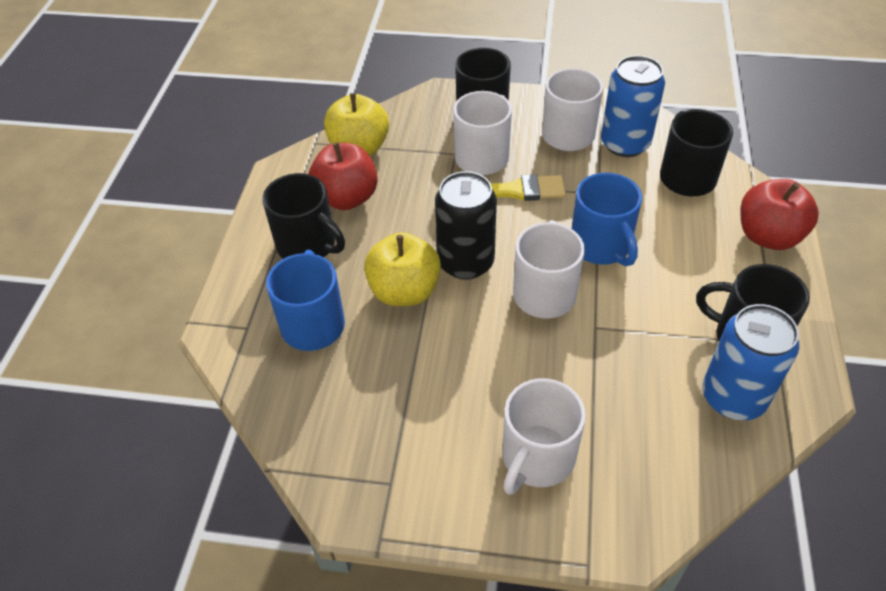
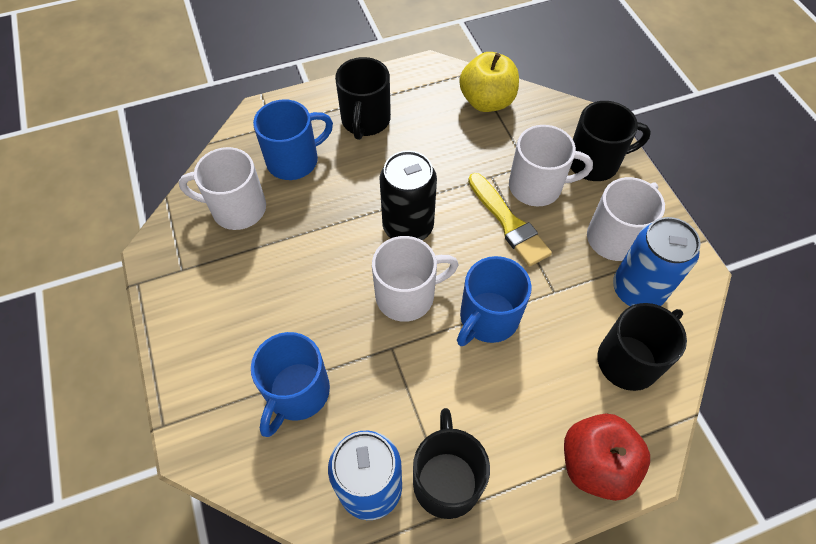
camera: 60 degrees right, 10 degrees up
(346, 198) = (427, 120): red apple -> none
(404, 291) = (355, 200): yellow apple -> none
(537, 458) = (241, 354): white mug -> white mug (237, 208)
(608, 422) = (297, 393): none -> blue mug

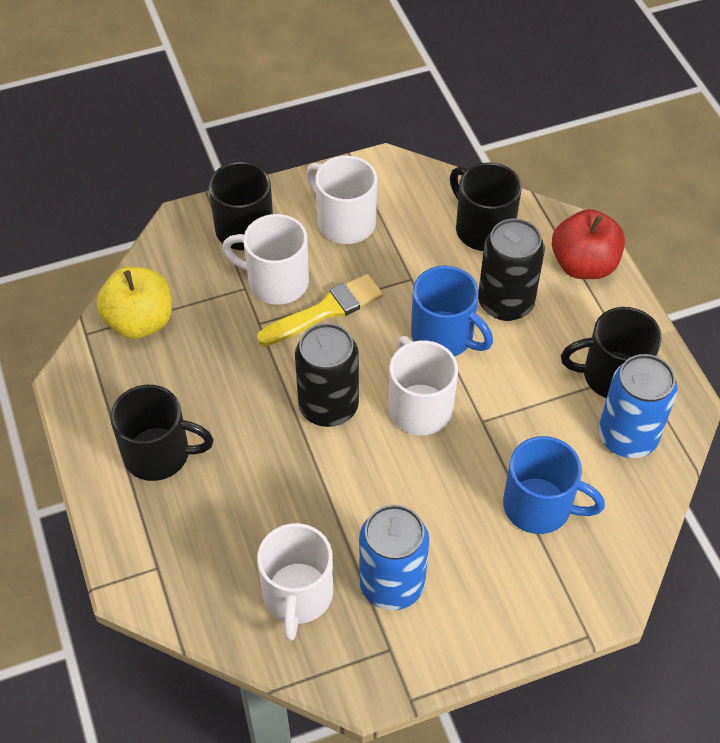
camera: 90 degrees left, 5 degrees down
(294, 160) = (221, 534): blue mug -> none
(533, 377) = (505, 303): none -> black can
(537, 186) = (276, 282): white mug -> white mug turned 75 degrees counterclockwise
(638, 289) = (407, 212): blue can -> blue can (392, 584)

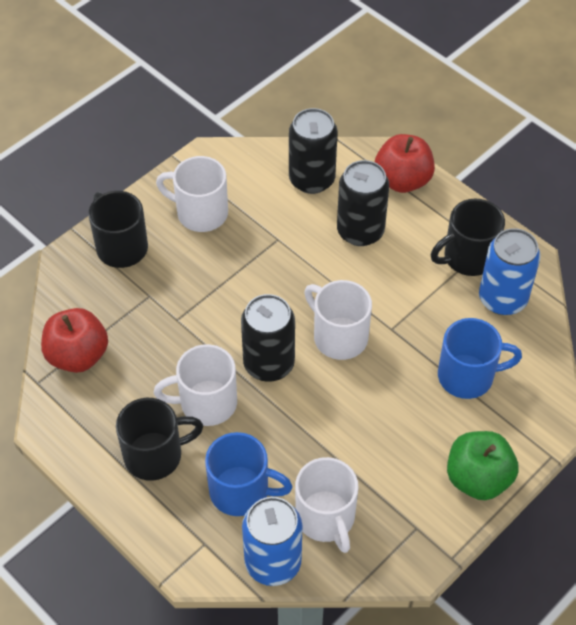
camera: 25 degrees left, 0 degrees up
(140, 321) = (78, 355): yellow apple -> red apple
(276, 282) = (172, 281): white mug -> white mug (206, 403)
(325, 311) = (224, 290): yellow brush -> none
(392, 584) = (391, 479): blue can -> blue can (273, 562)
(444, 336) = (327, 274): blue mug -> blue mug (241, 491)
(483, 229) = (312, 179): black mug -> black can
(488, 624) = (478, 478): none -> green apple

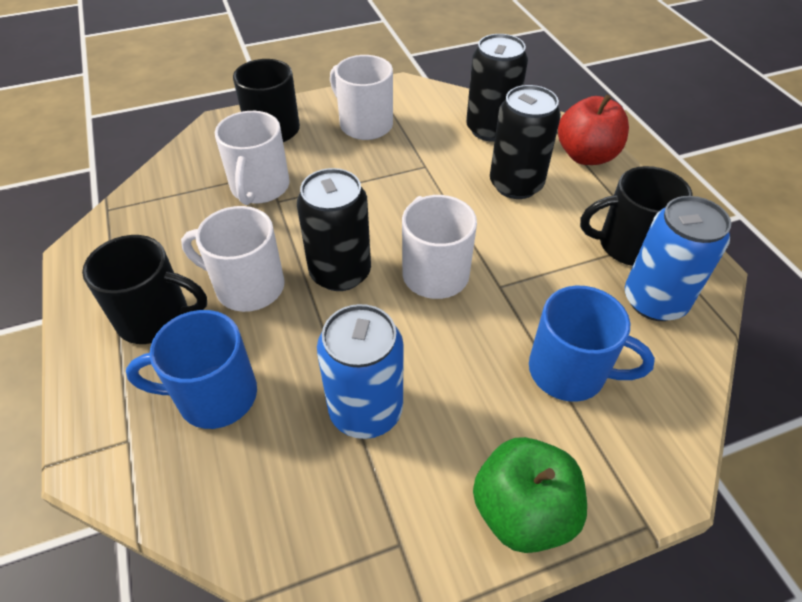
camera: 25 degrees right, 5 degrees down
(78, 355) = (162, 200): red apple -> none
(241, 491) = (214, 396): blue mug -> blue mug turned 135 degrees clockwise
(273, 562) = (186, 503): blue can -> blue can (366, 410)
(326, 518) = (290, 474): white mug -> white mug (259, 188)

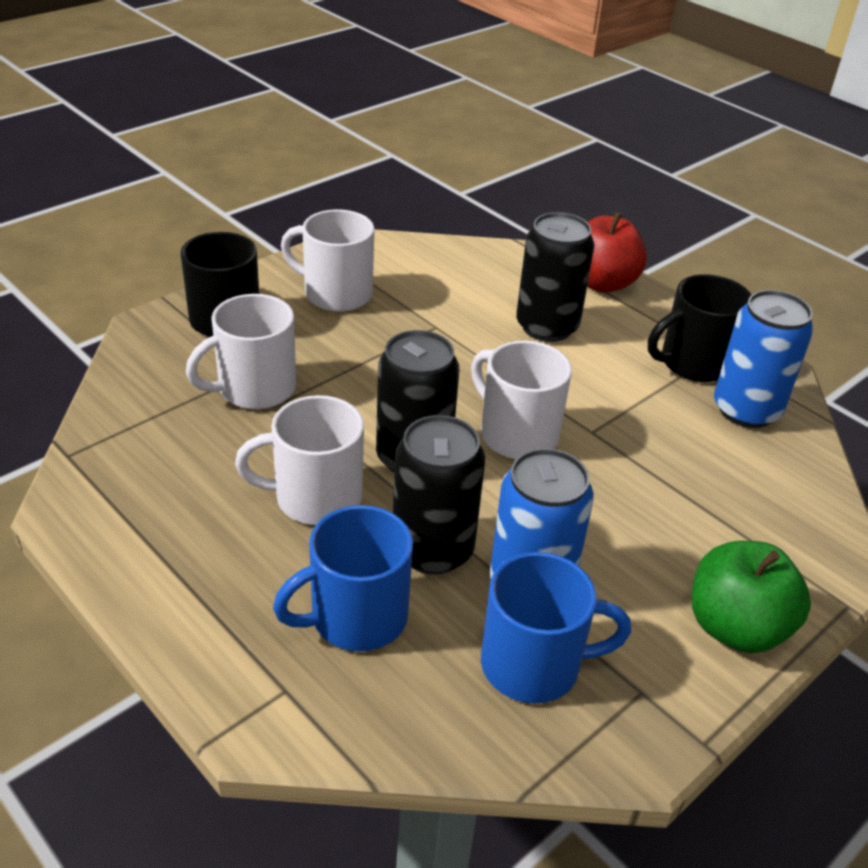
camera: 25 degrees left, 10 degrees down
(156, 318) = (226, 558): black mug -> none
(259, 188) = (254, 389): white mug -> white mug turned 75 degrees clockwise
(490, 129) = (484, 274): black can -> black can (432, 549)
(569, 371) = (706, 494): blue mug -> blue mug (534, 665)

